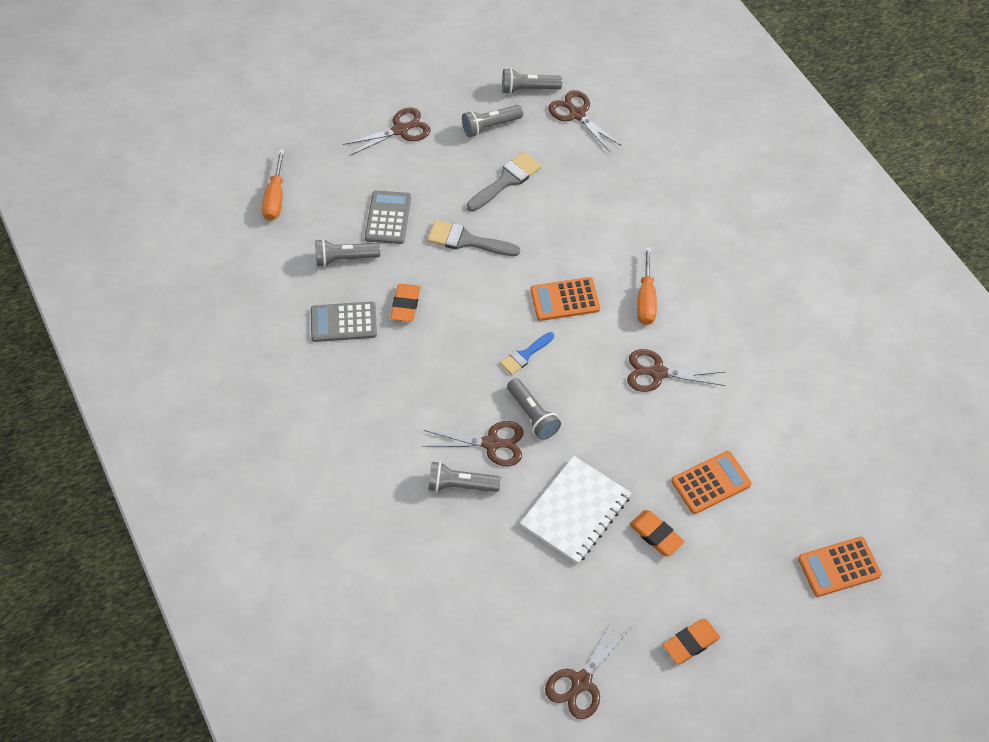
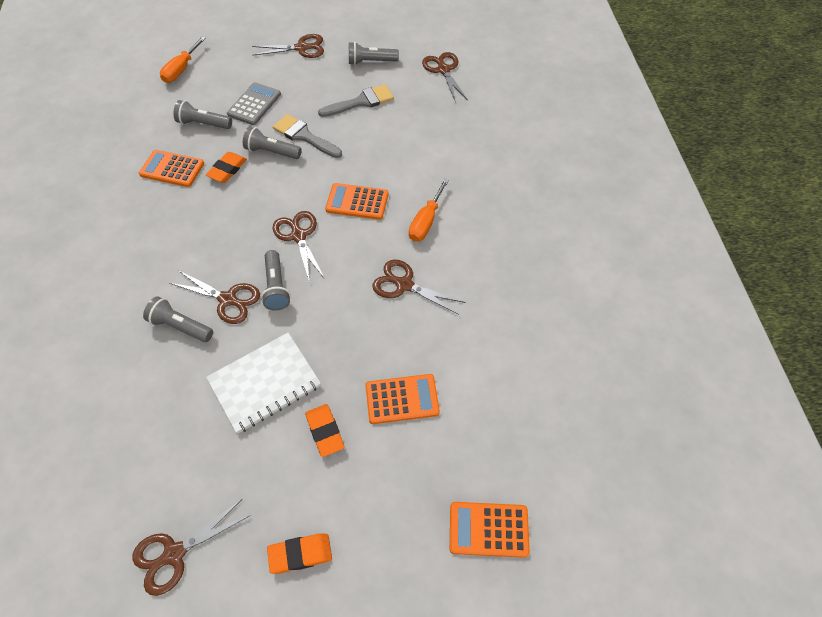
camera: 20 degrees right, 0 degrees up
(343, 322) = (172, 169): grey calculator -> orange calculator
(525, 355) = (298, 236): blue brush -> brown scissors
(528, 89) = (415, 44): grey flashlight -> grey flashlight (272, 152)

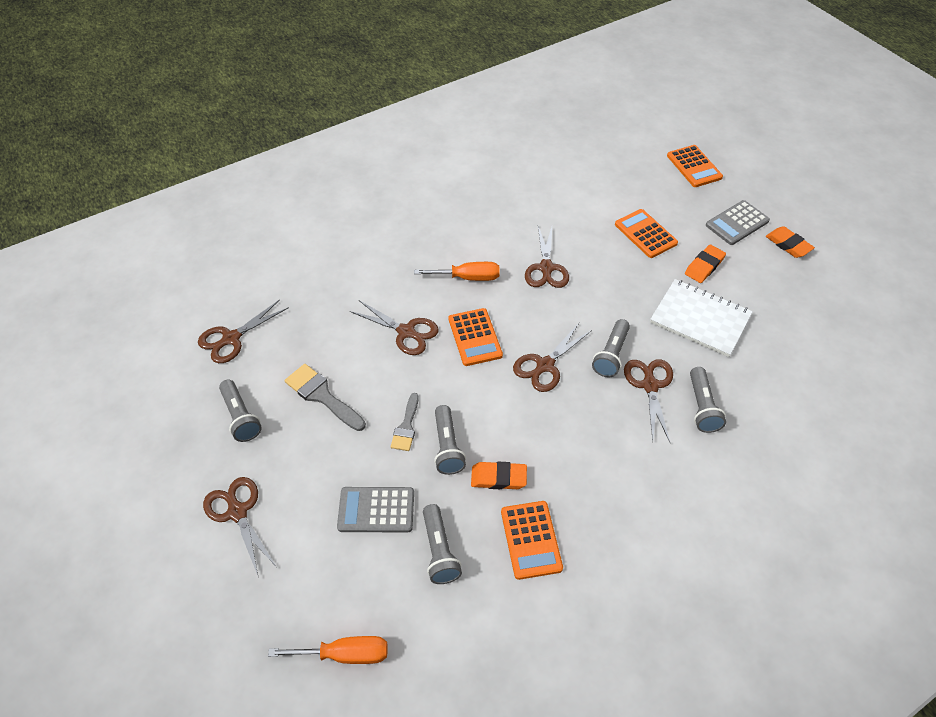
camera: 115 degrees left, 5 degrees down
(174, 554) = (851, 308): brown scissors -> brown scissors (406, 332)
(276, 287) = (611, 355): grey flashlight -> grey flashlight turned 150 degrees clockwise
(304, 136) = (406, 426): grey brush -> grey brush, size x0.66
(365, 515) = (737, 223): none -> grey calculator

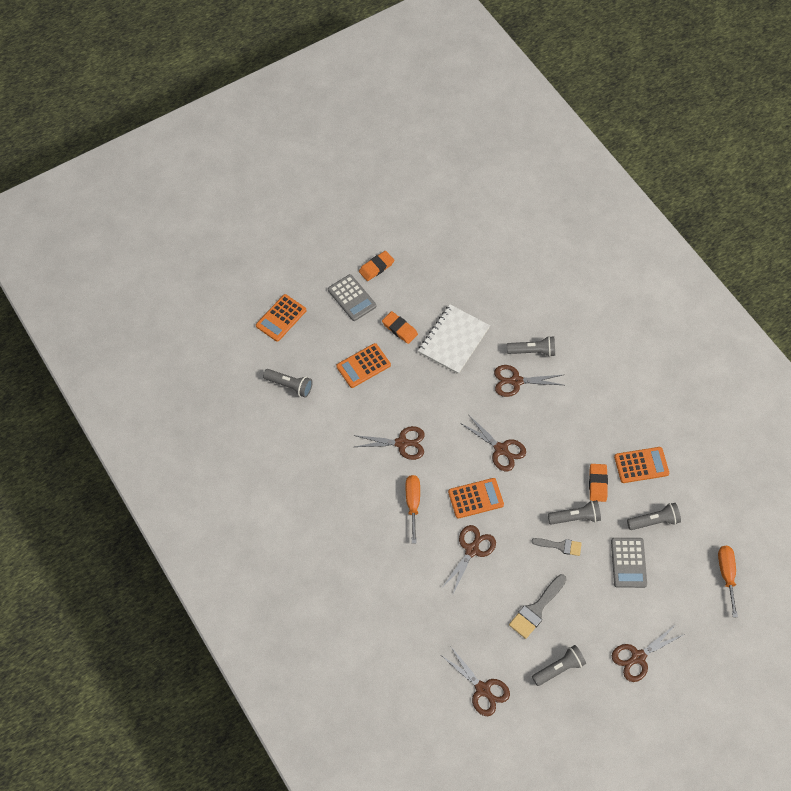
camera: 90 degrees left, 10 degrees up
(611, 355) = (489, 404): grey flashlight -> grey flashlight (290, 385)
(694, 166) = (281, 318): orange calculator -> orange calculator turned 150 degrees clockwise

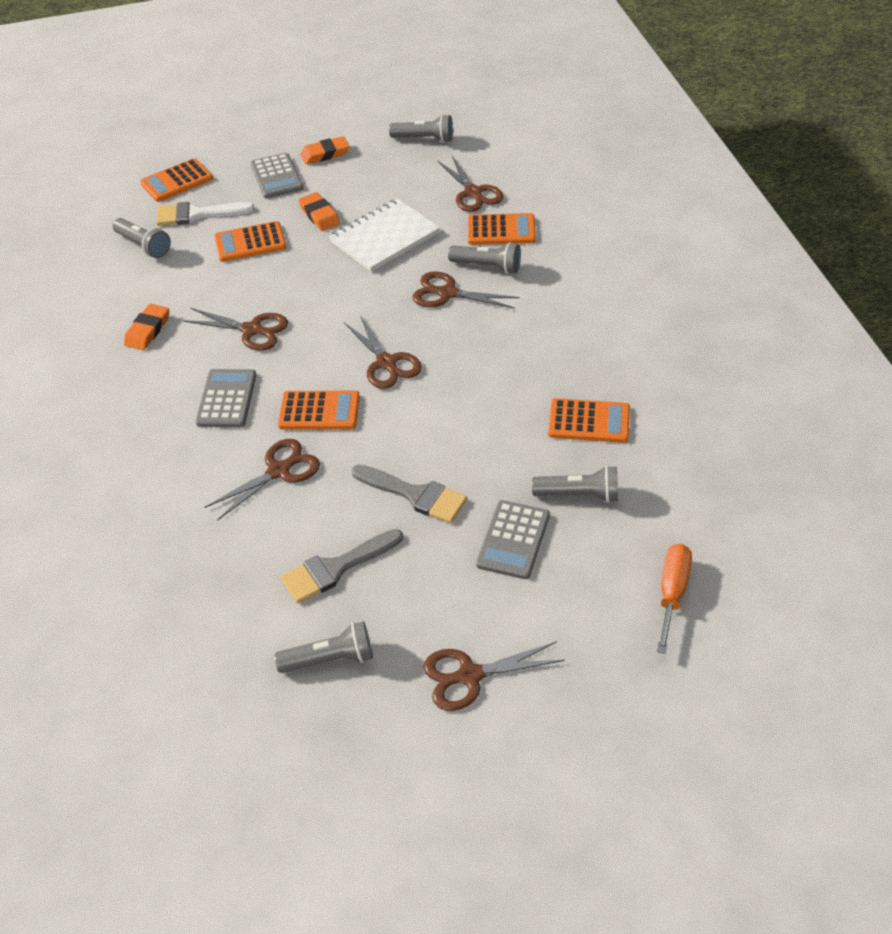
camera: 20 degrees right, 15 degrees down
(312, 347) = (197, 214): none -> white brush
(413, 503) = (226, 399): orange screwdriver -> grey calculator
(482, 689) = (192, 658): brown scissors -> brown scissors (473, 193)
(529, 316) = (501, 230): none -> orange calculator
(560, 546) = (415, 495): grey brush -> grey brush, size x1.52
(575, 517) = (456, 464): grey flashlight -> grey flashlight (424, 139)
(597, 484) = (510, 430): orange eraser -> orange eraser (148, 330)

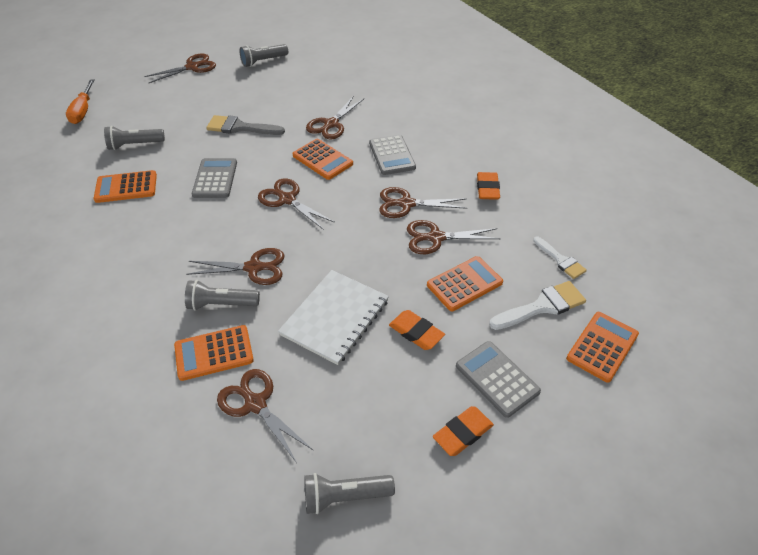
camera: 160 degrees right, 0 degrees up
(144, 246) = (560, 260): grey flashlight -> white brush
(246, 288) = (436, 238): none -> brown scissors
(319, 411) = (322, 160): orange calculator -> orange calculator turned 120 degrees counterclockwise
(335, 568) = (275, 90): grey brush -> none
(513, 540) = (175, 117): grey calculator -> grey calculator (215, 179)

